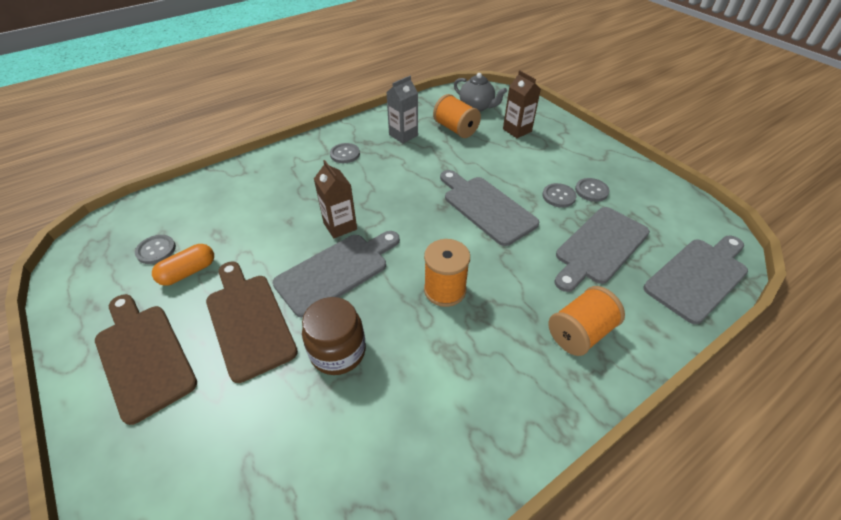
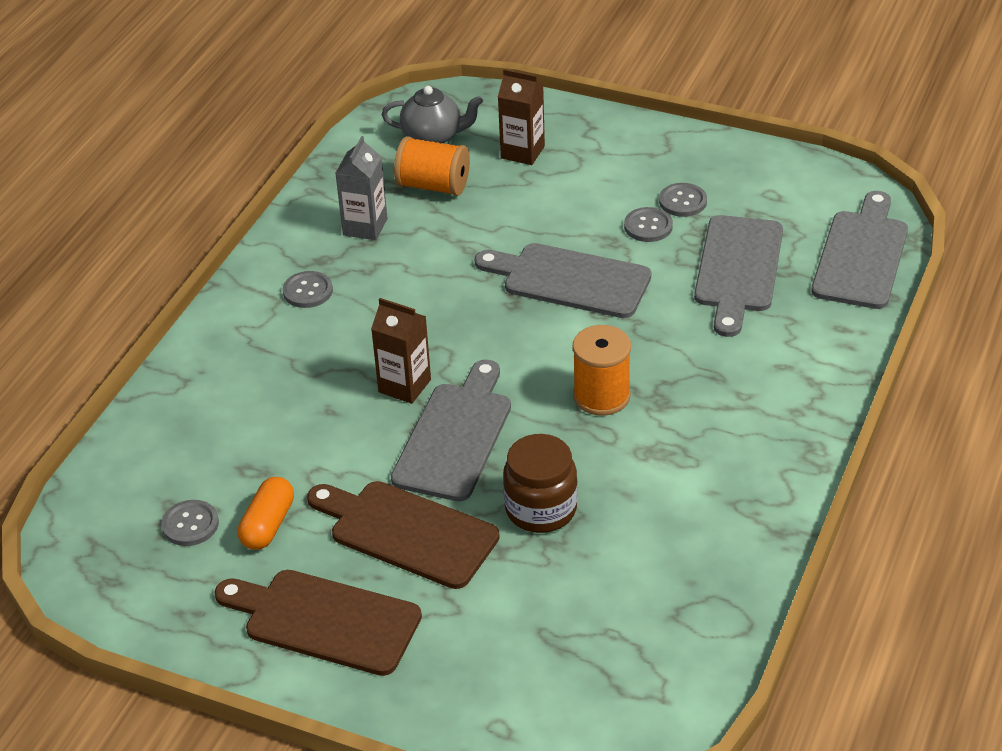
camera: 30 degrees left, 5 degrees down
(580, 332) = (776, 370): orange spool -> none

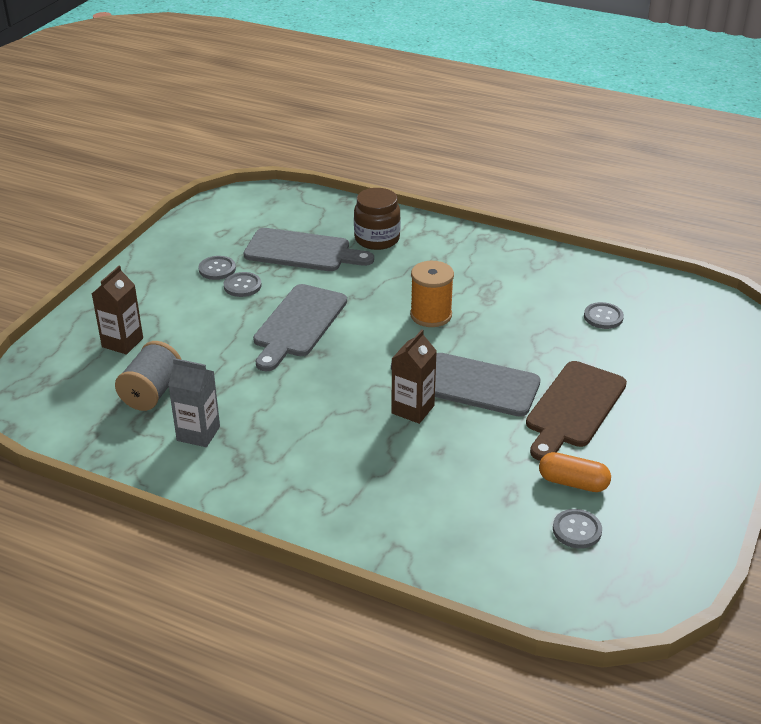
camera: 90 degrees left, 5 degrees down
(308, 291) = (282, 468): grey button -> grey button (603, 317)
(325, 621) = (668, 448): brown cutting board -> none
(433, 137) = (77, 392): grey teapot -> none
(433, 186) = (152, 393): orange spool -> grey spool
(541, 509) = (545, 345): brown jar -> brown jar (377, 239)
(861, 255) = (299, 205): grey cutting board -> none

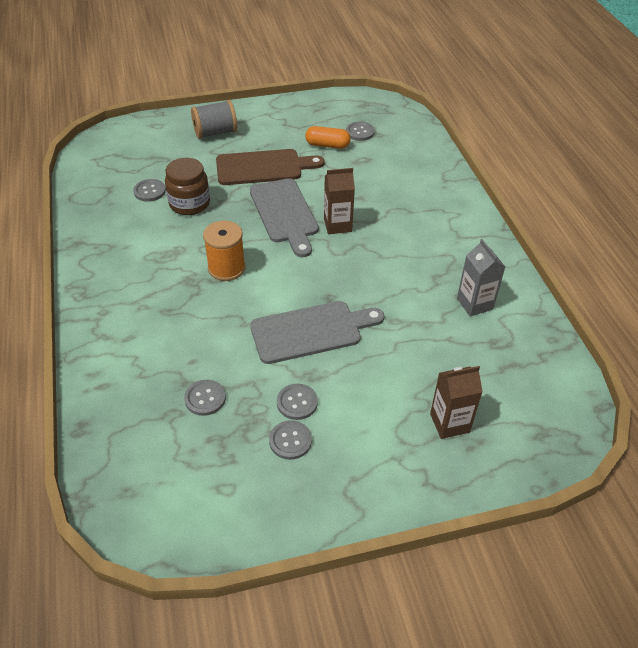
camera: 130 degrees left, 10 degrees up
(152, 393) = (473, 357): grey spool -> grey spool (215, 132)
(302, 251) = (205, 398): grey cutting board -> grey button
(377, 239) = (139, 359): brown jar -> brown jar (189, 204)
(573, 483) = (327, 145): orange capsule -> orange capsule turned 60 degrees counterclockwise

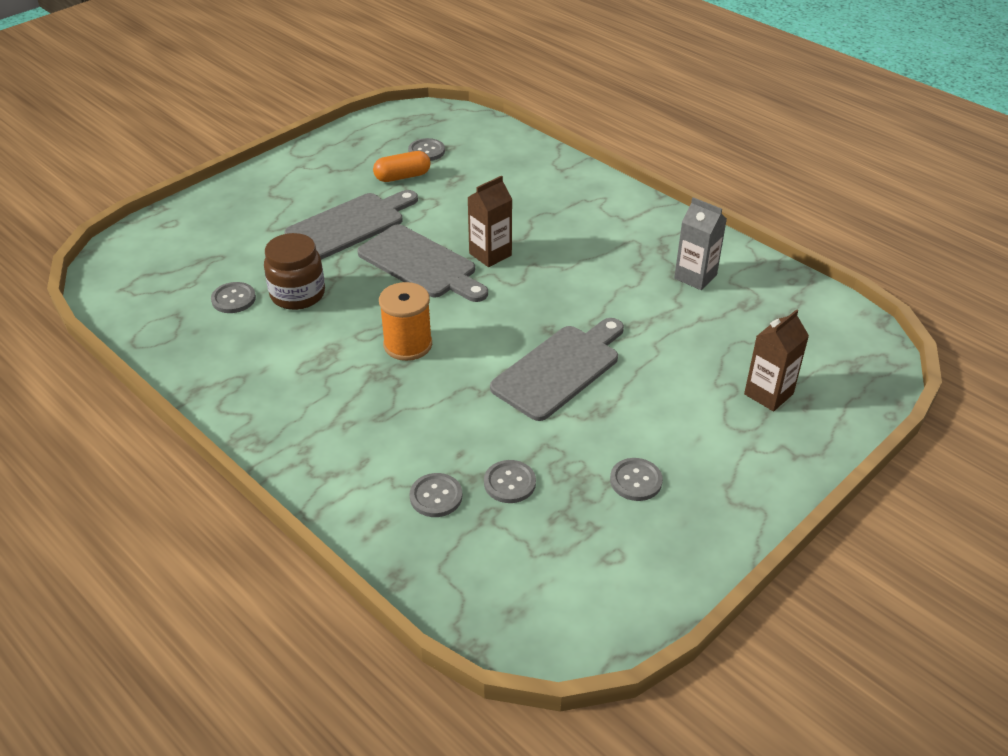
camera: 30 degrees left, 5 degrees down
(215, 132) = (254, 207): grey spool -> none
(263, 167) = (349, 225): brown cutting board -> grey cutting board
(297, 402) = (609, 442): grey button -> grey button (436, 496)

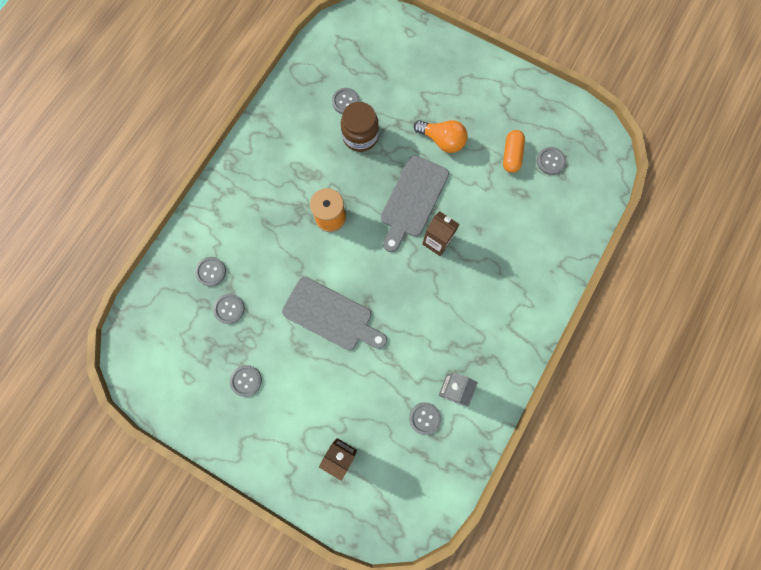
camera: 75 degrees right, 35 degrees up
(349, 225) = (442, 140): grey cutting board -> orange light bulb
(402, 176) = (511, 155): orange capsule -> orange capsule turned 45 degrees clockwise
(729, 307) = (425, 418): none -> grey button

